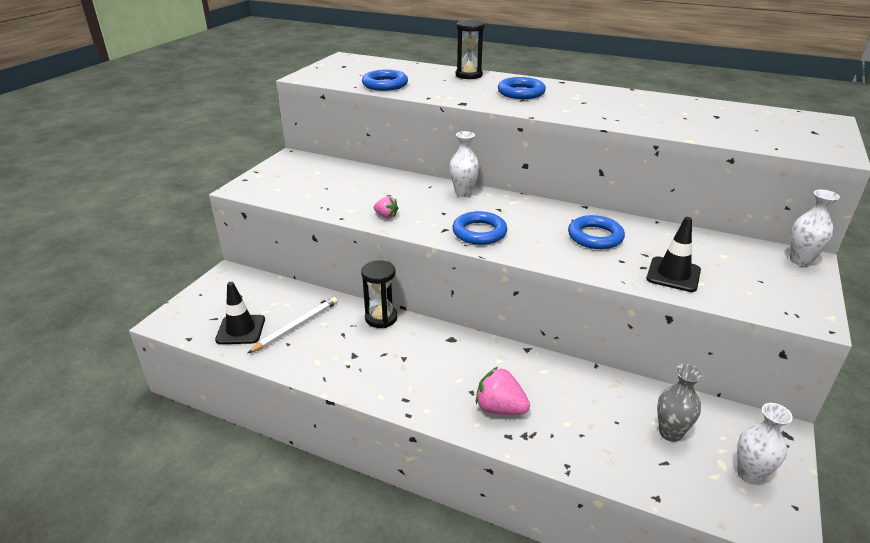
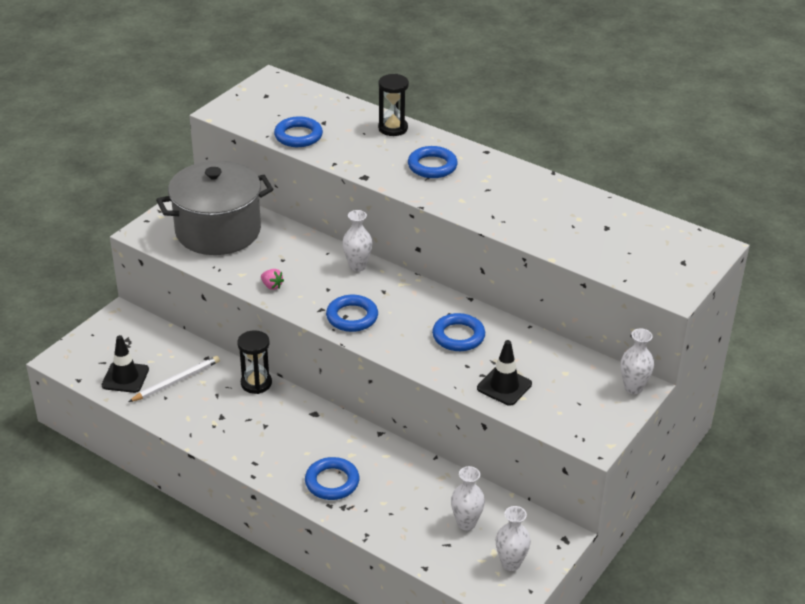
camera: 10 degrees right, 5 degrees up
(318, 180) = (218, 231): none -> grey pot
(500, 408) = (332, 482): pink strawberry -> blue ring
(670, 433) = (466, 523): grey vase -> white vase

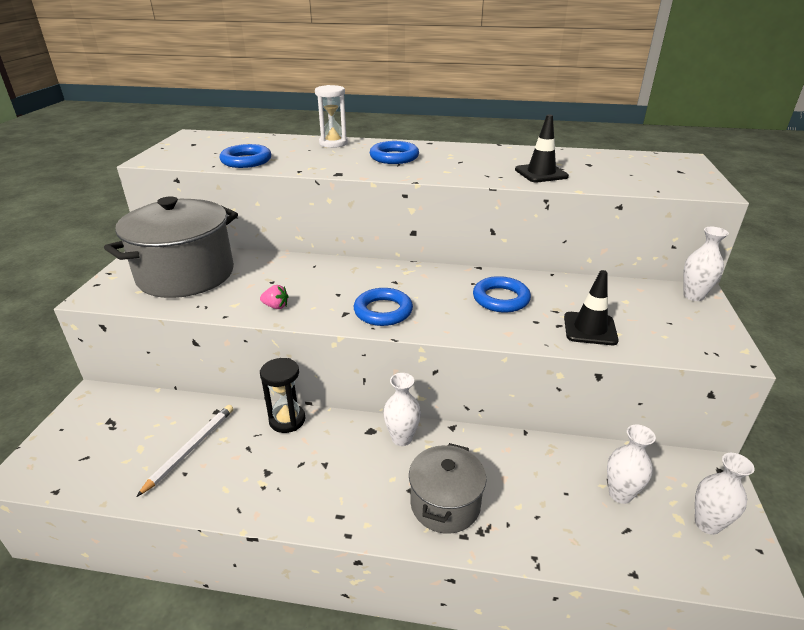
camera: 25 degrees left, 5 degrees down
(125, 377) = (122, 466): black traffic cone -> black traffic cone (541, 173)
(332, 482) = (445, 504): blue ring -> grey pot
(357, 266) = (352, 269): white vase -> white vase (402, 438)
(393, 128) = (333, 143): black hourglass -> white hourglass

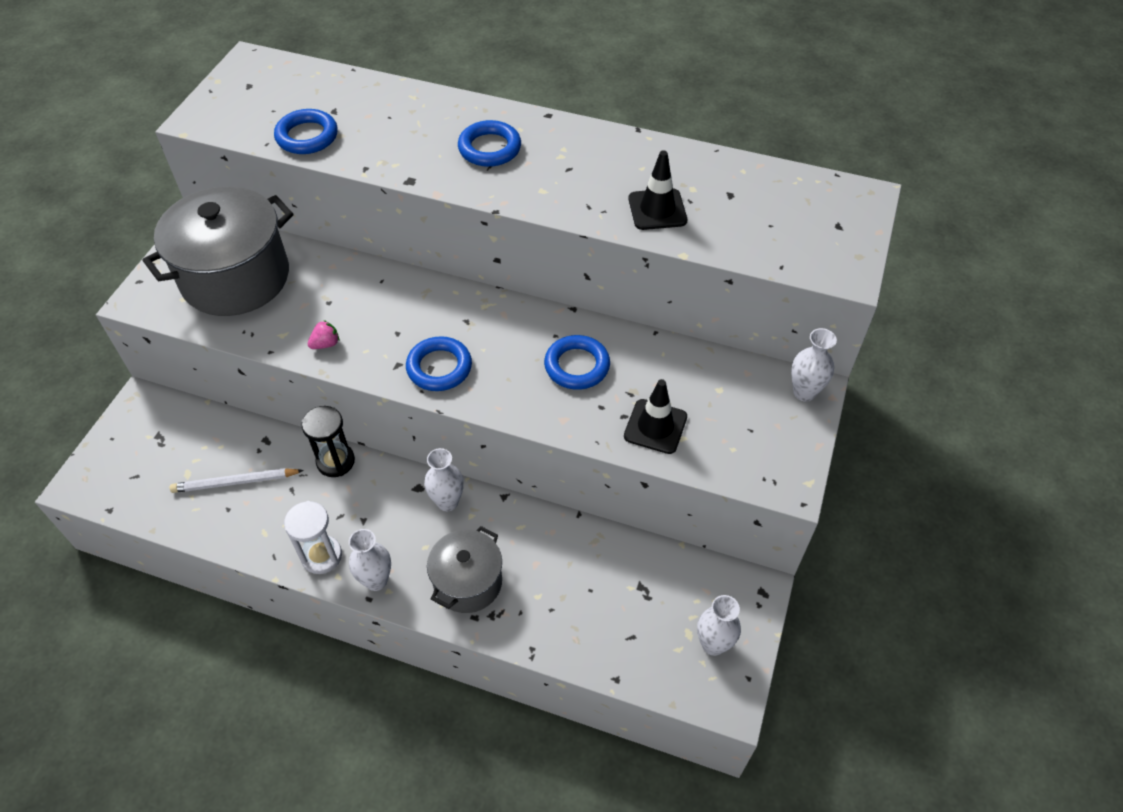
camera: 10 degrees right, 20 degrees up
(191, 449) = (235, 482): white pencil -> white pencil turned 135 degrees counterclockwise
(276, 306) = (326, 344): pink strawberry -> pink strawberry turned 60 degrees counterclockwise
(333, 143) = (423, 103): white hourglass -> white hourglass (321, 556)
(620, 494) = (644, 600): white vase -> white vase (376, 580)

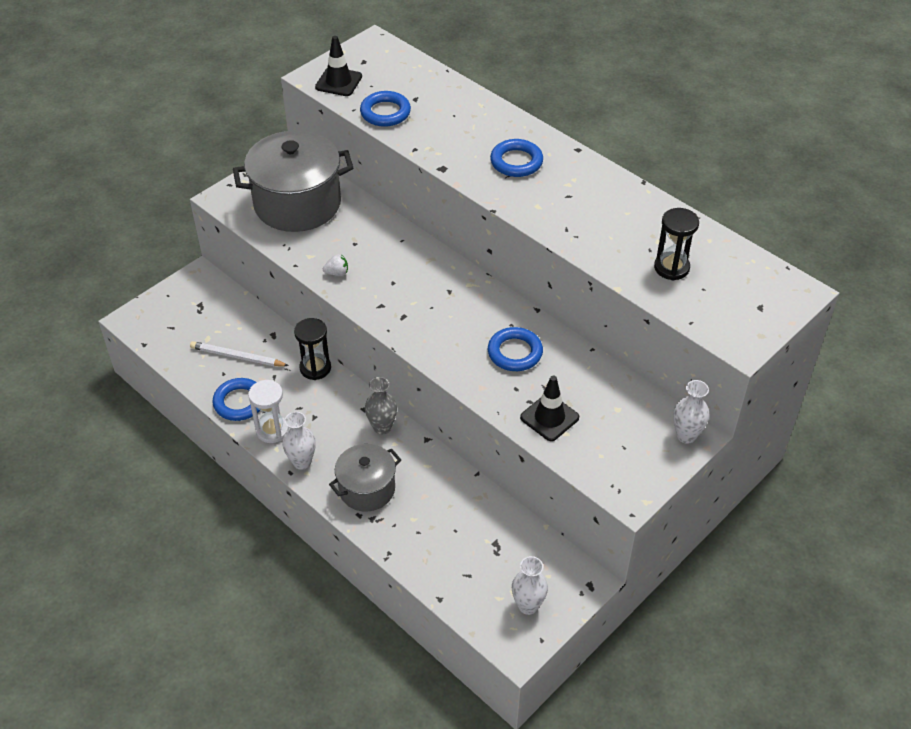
camera: 25 degrees right, 5 degrees down
(326, 344) = (337, 273): pink strawberry -> white strawberry
(439, 367) = (410, 318): blue ring -> blue ring (239, 402)
(447, 502) = (382, 427): white vase -> grey vase
(657, 210) = (619, 248): black traffic cone -> black traffic cone (338, 82)
(724, 213) = (671, 268): none -> black hourglass

